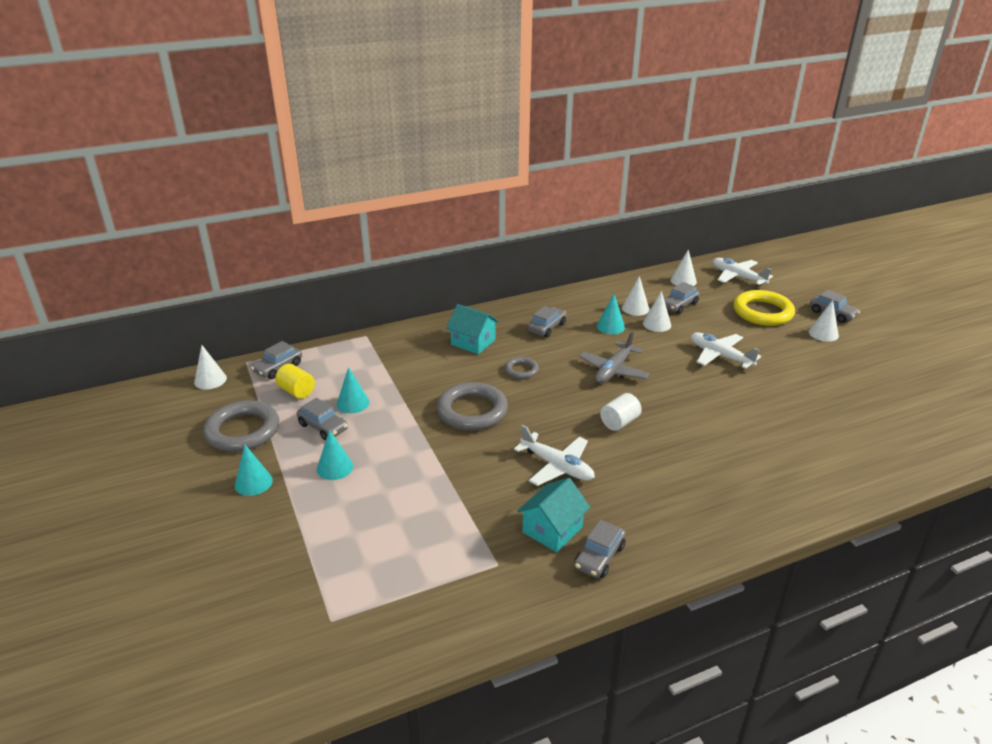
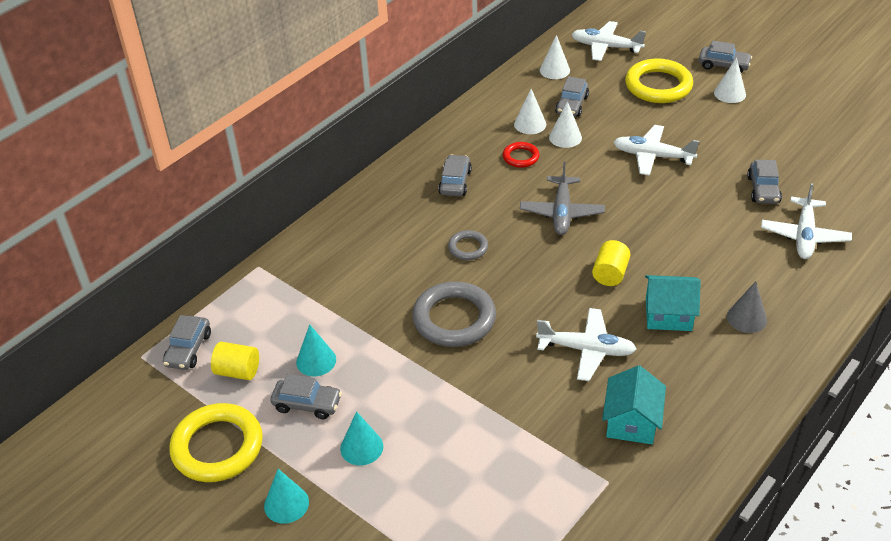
camera: 25 degrees left, 10 degrees up
(210, 380) = (117, 398): white cone -> none
(243, 431) = (217, 447): grey ring -> yellow ring
(473, 342) = (389, 231): turquoise house -> turquoise house (668, 314)
(599, 557) = (693, 431): grey car -> grey car (763, 190)
(610, 326) = (520, 157): turquoise cone -> red ring
(619, 422) = (610, 274): white cylinder -> yellow cylinder
(714, 492) = (746, 318): none -> grey cone
(816, 451) = (804, 236): none -> white plane

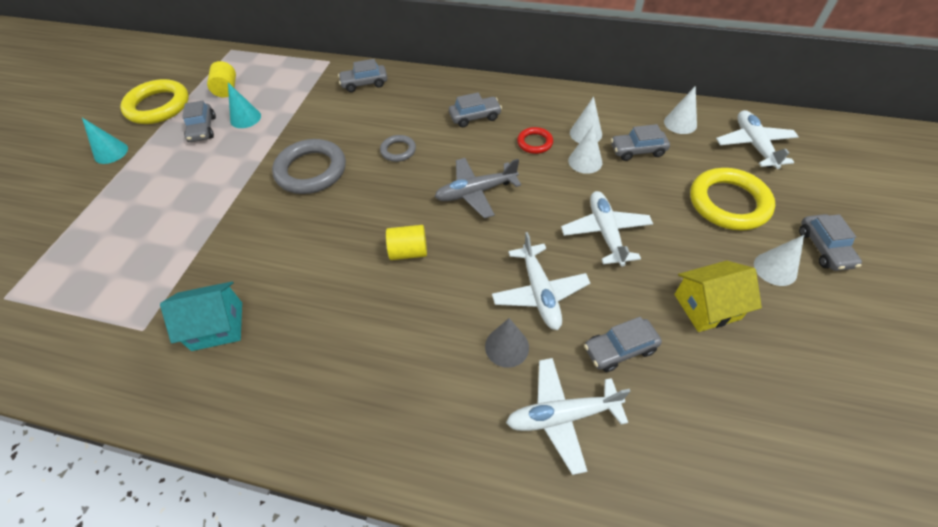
camera: 65 degrees right, 10 degrees up
(188, 349) = (241, 63): grey car -> grey car (364, 83)
(361, 447) = (165, 169): turquoise cone -> none
(587, 350) = (301, 265): white plane -> white plane (539, 293)
(668, 314) = (370, 314): turquoise house -> none
(746, 136) = (707, 306): none -> yellow house
(746, 318) = (391, 388): grey cone -> grey cone (507, 346)

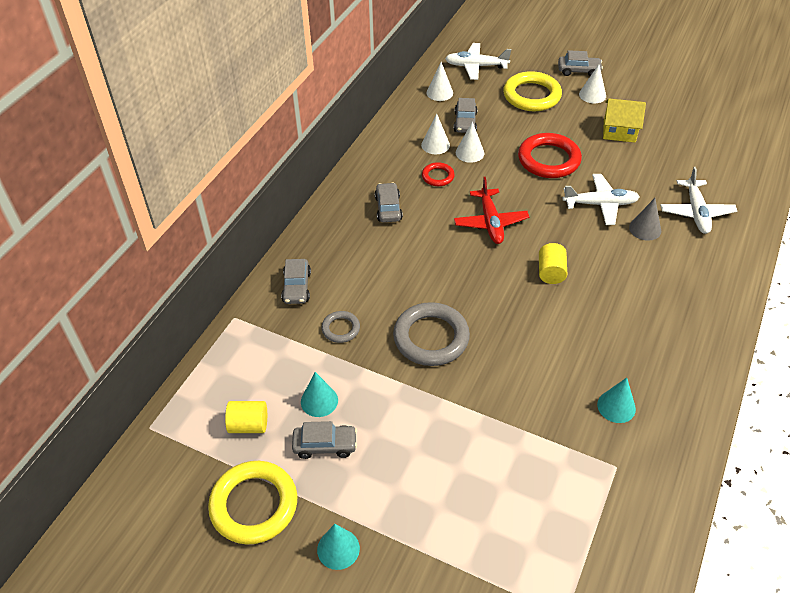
camera: 80 degrees left, 5 degrees down
(217, 326) = (616, 406): turquoise house -> turquoise cone
(398, 150) = (420, 268): grey ring -> grey ring (341, 329)
(475, 192) = (490, 222): grey plane -> red plane
(605, 232) = (548, 160): white plane -> red ring
(619, 349) = (649, 176): grey car -> none
(707, 306) = (619, 131): yellow house -> yellow house turned 75 degrees counterclockwise

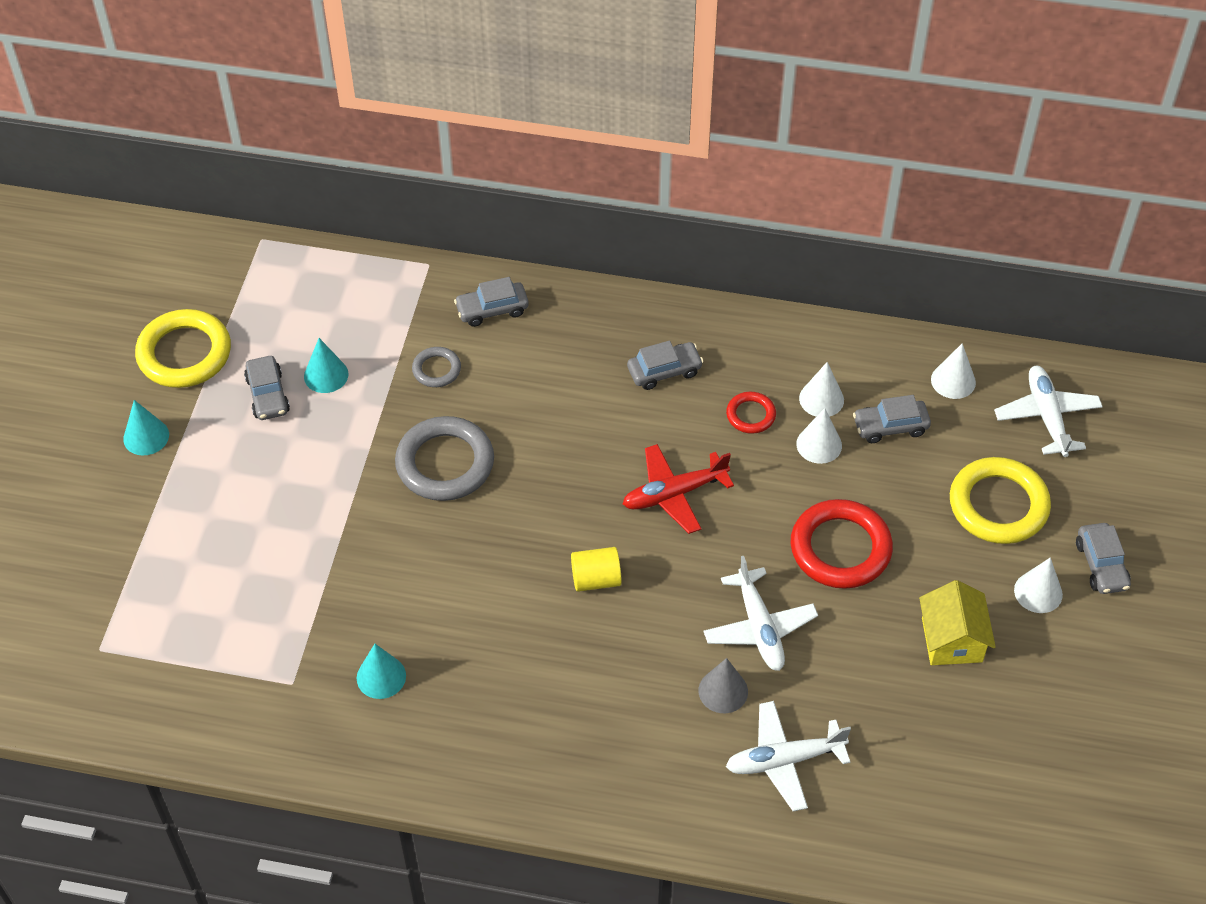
camera: 75 degrees right, 5 degrees up
(249, 425) = (280, 321): yellow cylinder -> none

